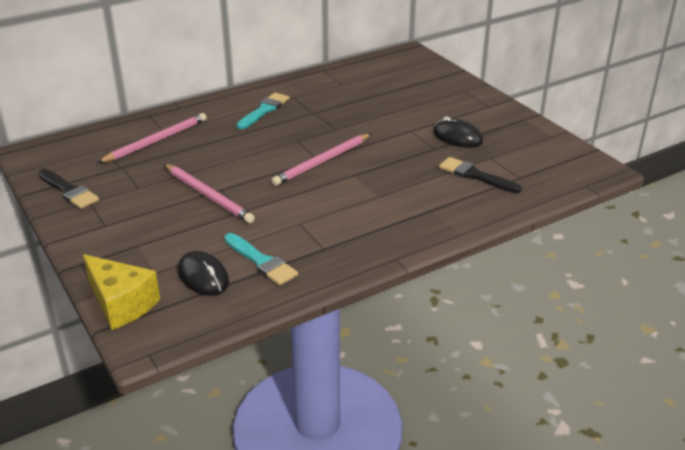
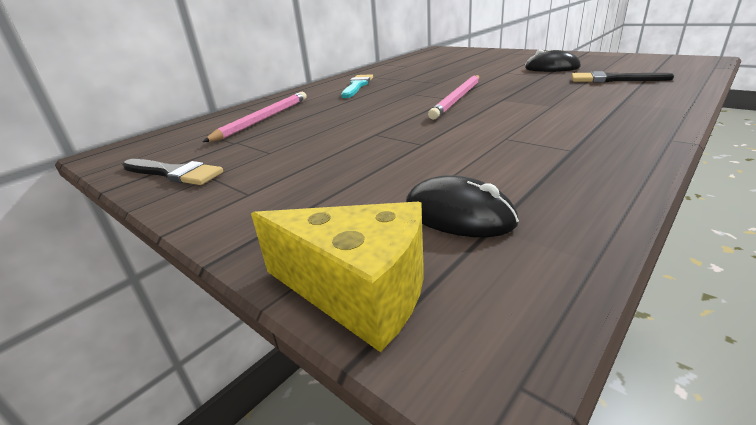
camera: 15 degrees left, 5 degrees down
(208, 195) = (366, 140): pink pencil -> none
(261, 262) = (517, 178): turquoise brush -> none

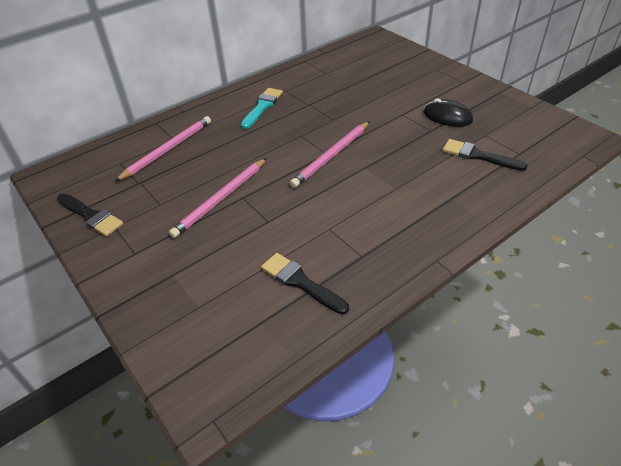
camera: 10 degrees right, 15 degrees up
(349, 138) = (221, 199): none -> pink pencil
(358, 292) = (169, 354): yellow cheese -> none
(458, 214) = (249, 306): black mouse -> none
(514, 181) = (300, 282): none -> black brush

